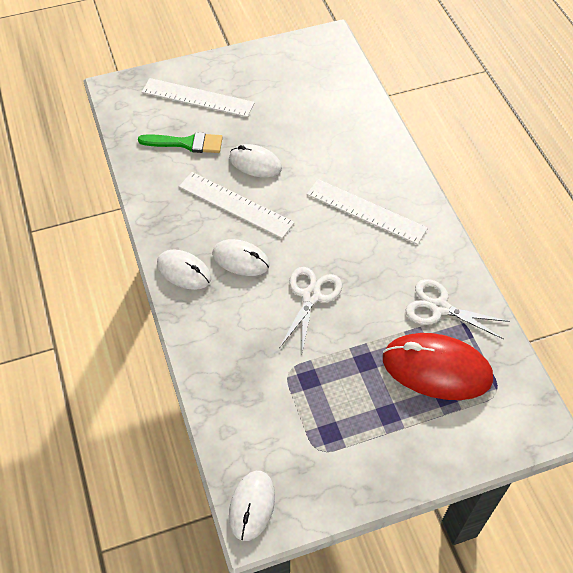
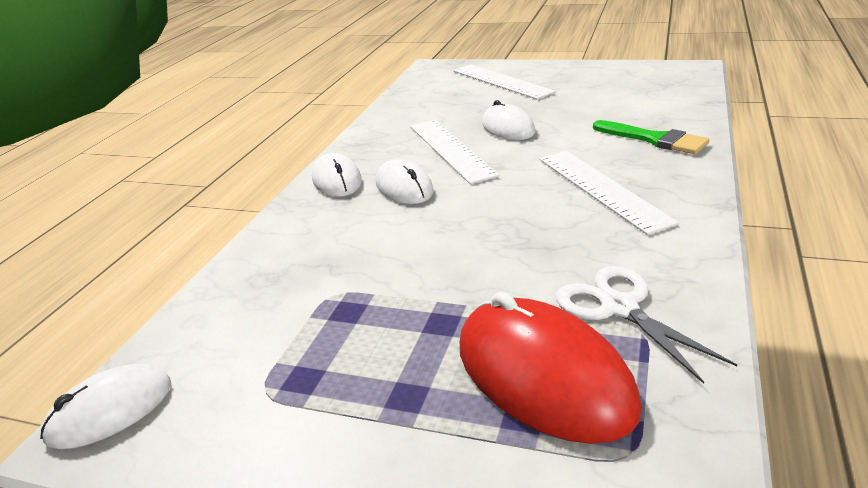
camera: 40 degrees right, 25 degrees down
(186, 143) = (454, 104): green brush -> green brush (654, 139)
(311, 296) = (446, 238): white scissors -> none

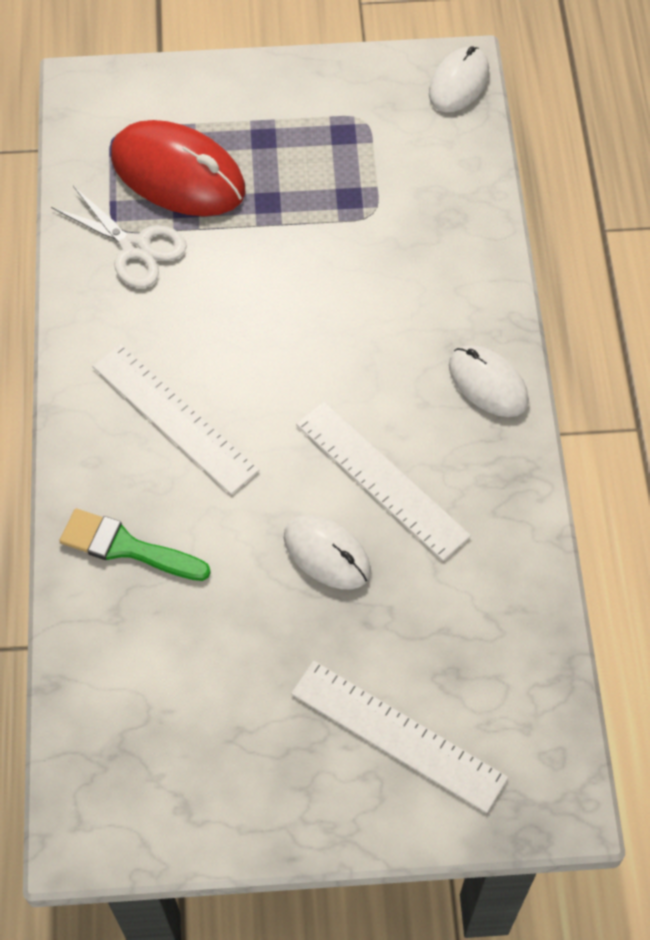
camera: 155 degrees right, 30 degrees up
(404, 187) = (397, 382): white mouse -> none

